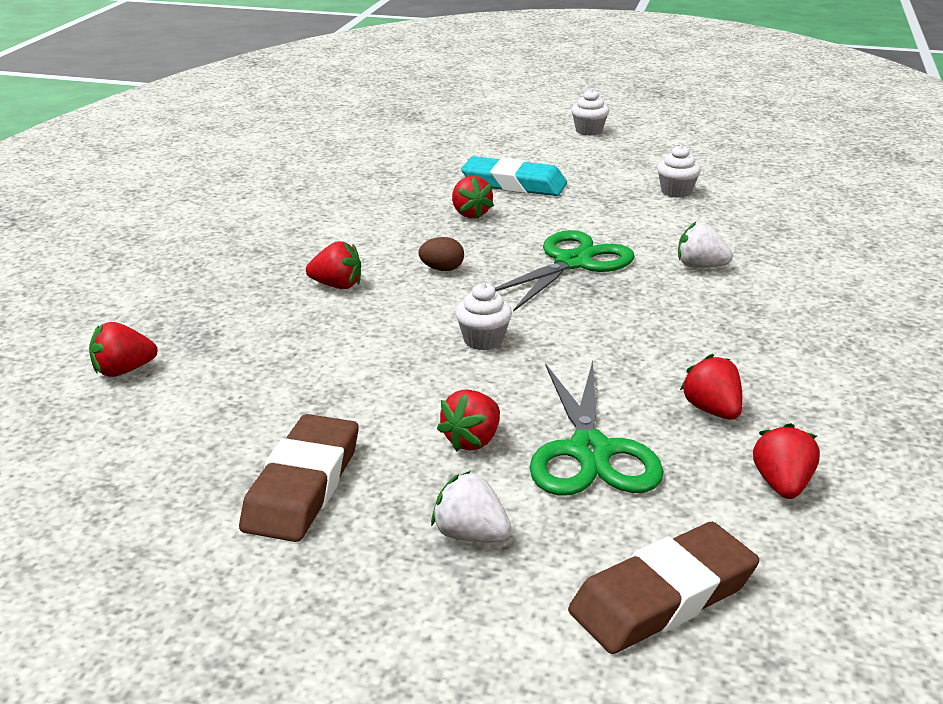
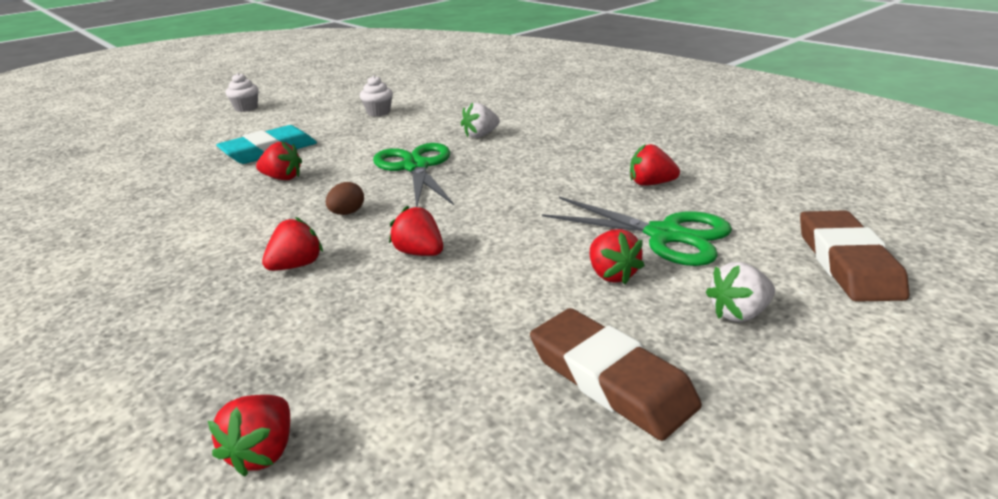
camera: 55 degrees left, 0 degrees up
(483, 340) = (476, 228): white cupcake -> none
(782, 485) = (746, 191): red strawberry -> red strawberry (419, 253)

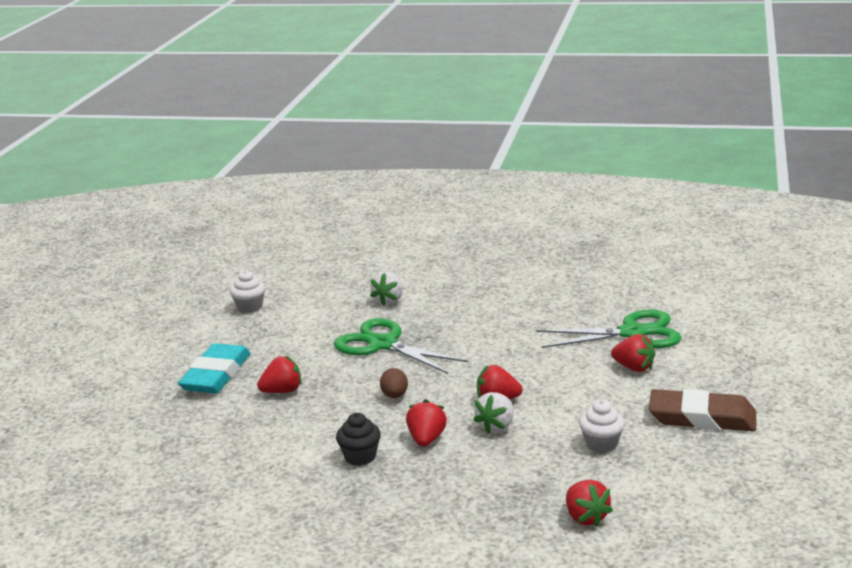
camera: 35 degrees left, 5 degrees down
(223, 257) = (360, 457): none -> black cupcake
(246, 108) = (87, 344): white cupcake -> white cupcake (601, 444)
(650, 184) = (578, 301): red strawberry -> none
(739, 313) = (723, 362): white strawberry -> white strawberry (496, 426)
(847, 262) = (746, 314): brown eraser -> none

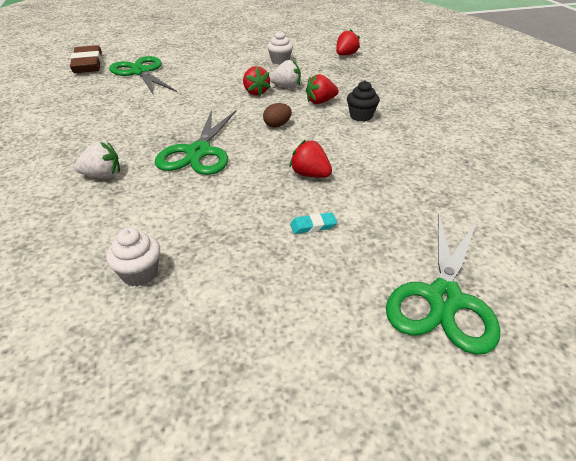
camera: 120 degrees left, 15 degrees up
(89, 402) = (444, 299): none -> green scissors
(216, 375) = (313, 226): turquoise eraser -> turquoise eraser, size x0.41
(634, 368) = (189, 66): red strawberry -> none
(702, 417) = (235, 46): brown eraser -> brown eraser (88, 64)

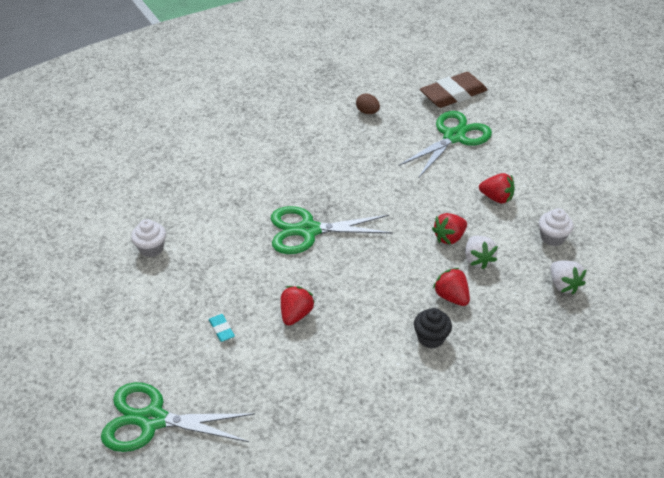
camera: 75 degrees right, 5 degrees up
(102, 175) = (255, 187): white strawberry -> white strawberry (563, 285)
(277, 125) = (380, 272): brown egg -> brown egg (367, 112)
(346, 55) = (616, 299): red strawberry -> red strawberry (496, 198)

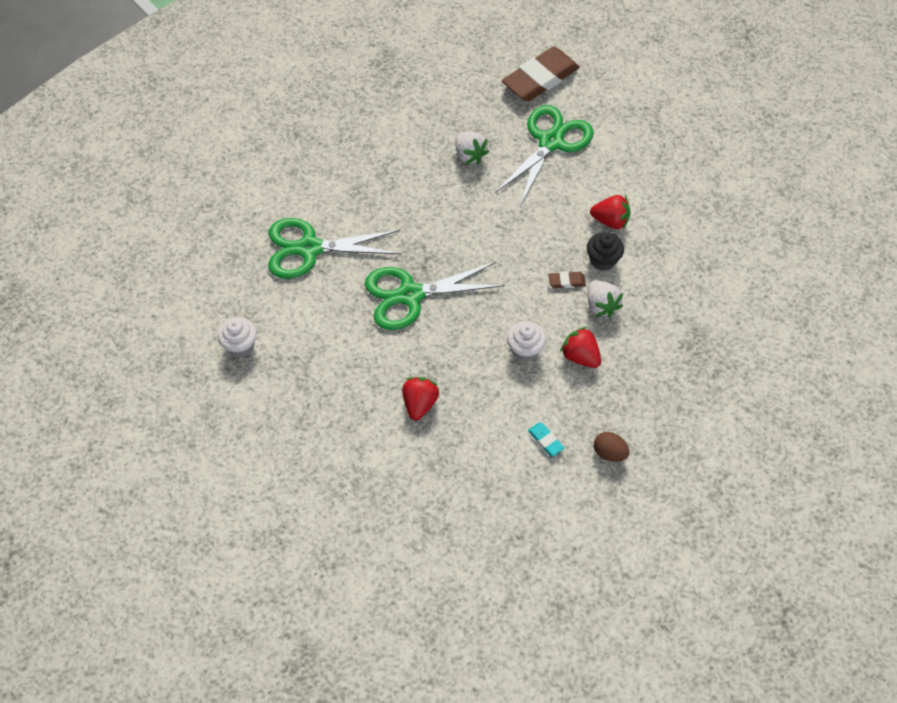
camera: 10 degrees left, 15 degrees up
(152, 420) = (300, 550): green scissors -> green scissors (309, 248)
(221, 329) = (344, 434): turquoise eraser -> turquoise eraser (545, 440)
(367, 112) = (444, 119): brown egg -> brown egg (609, 453)
(431, 338) = (566, 409): black cupcake -> black cupcake (602, 260)
(449, 237) = (566, 281): red strawberry -> brown eraser
(552, 238) = (677, 265): white cupcake -> white cupcake (525, 349)
(563, 285) = (695, 323): white strawberry -> white strawberry (469, 155)

